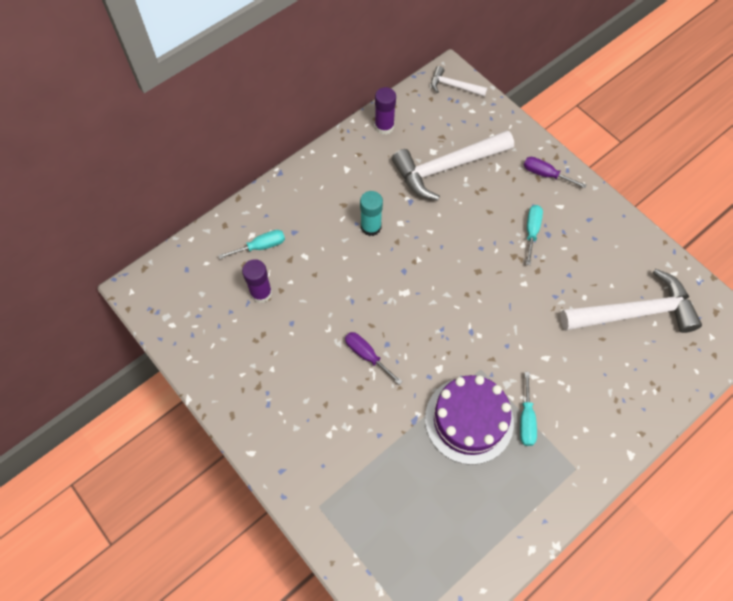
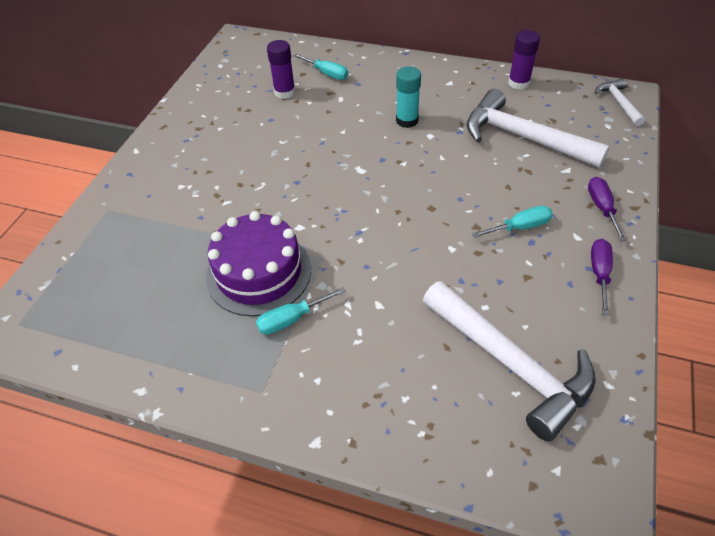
camera: 60 degrees right, 15 degrees down
(367, 355) = (275, 174): purple screwdriver -> purple screwdriver (599, 273)

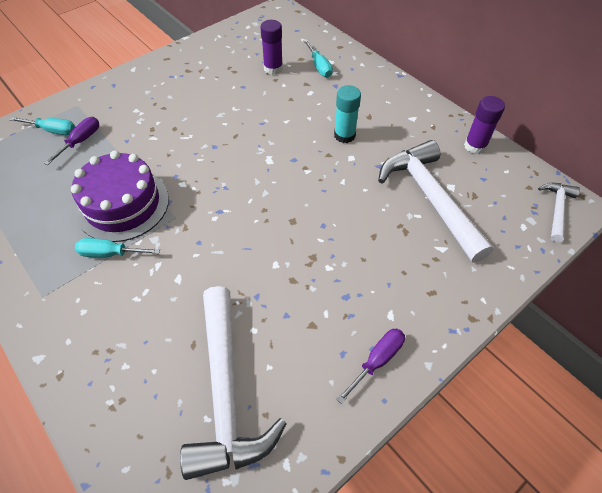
camera: 30 degrees right, 5 degrees up
(520, 227) = (348, 278): turquoise screwdriver -> turquoise screwdriver (53, 131)
(602, 208) = (439, 301): purple screwdriver -> purple screwdriver (81, 141)

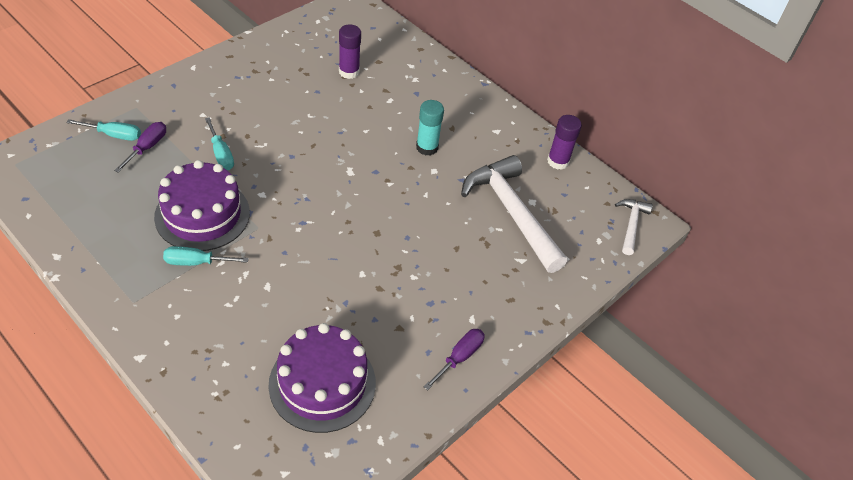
camera: 10 degrees left, 5 degrees down
(226, 391) = (322, 383): white hammer -> purple cake
(319, 67) = (398, 71): turquoise screwdriver -> turquoise screwdriver (221, 154)

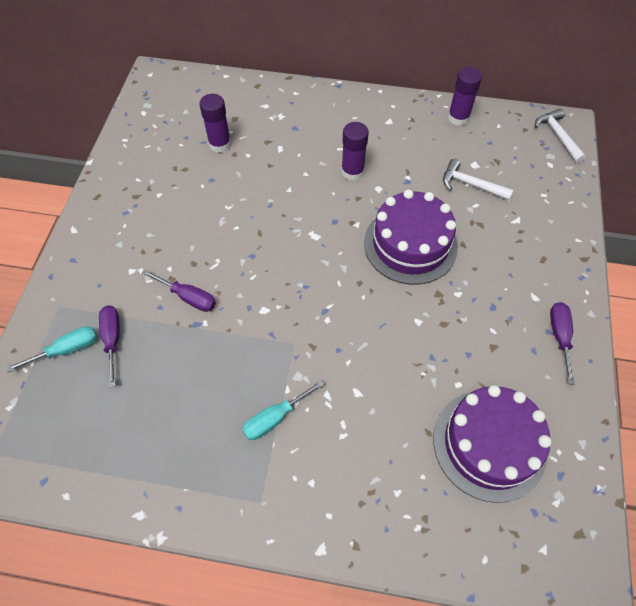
camera: 30 degrees left, 10 degrees up
(202, 214) = (233, 368): purple cake -> purple cake (410, 244)
(221, 154) = (188, 297): turquoise screwdriver -> purple screwdriver
(427, 147) = (352, 171): turquoise glue stick -> purple glue stick
(512, 213) = (471, 184): white hammer -> white hammer, size x0.50

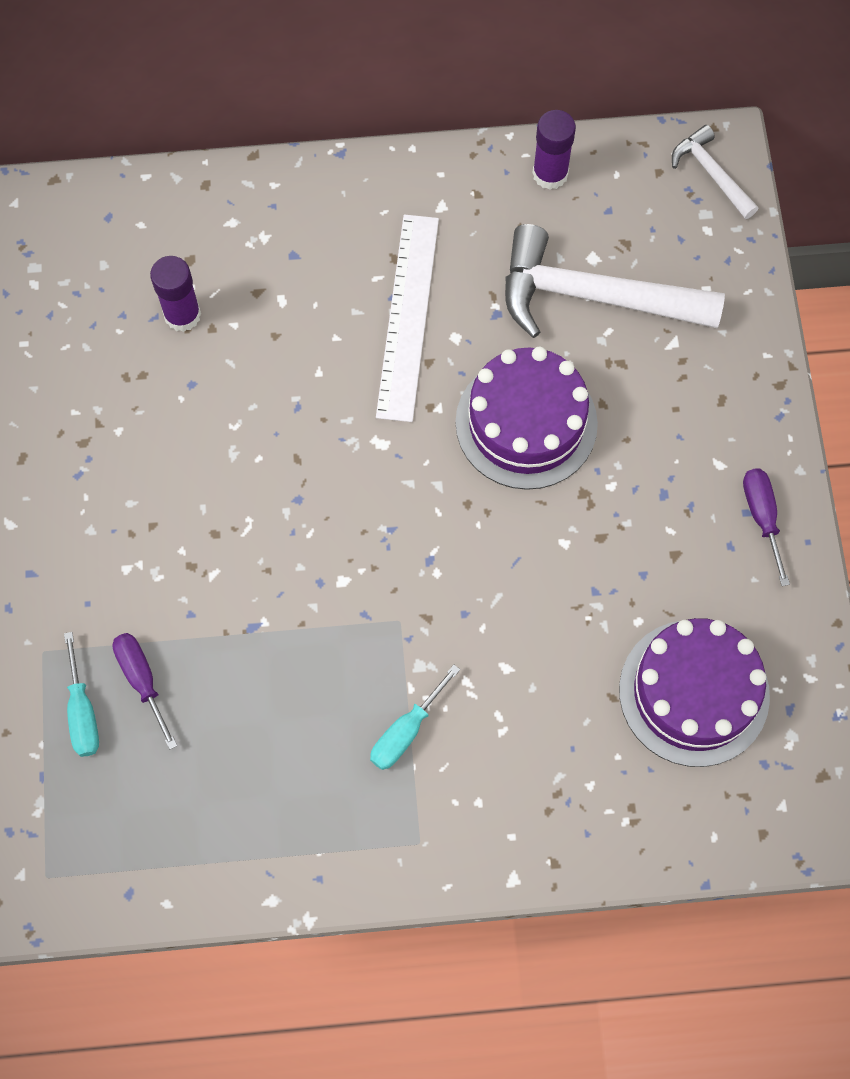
camera: 15 degrees left, 10 degrees up
(67, 350) = (82, 712): turquoise screwdriver -> turquoise screwdriver turned 120 degrees clockwise
(188, 297) = (227, 589): purple screwdriver -> none
(352, 171) = (408, 316): purple glue stick -> white ruler
(471, 184) = (594, 296): white hammer -> white hammer, size x1.99

